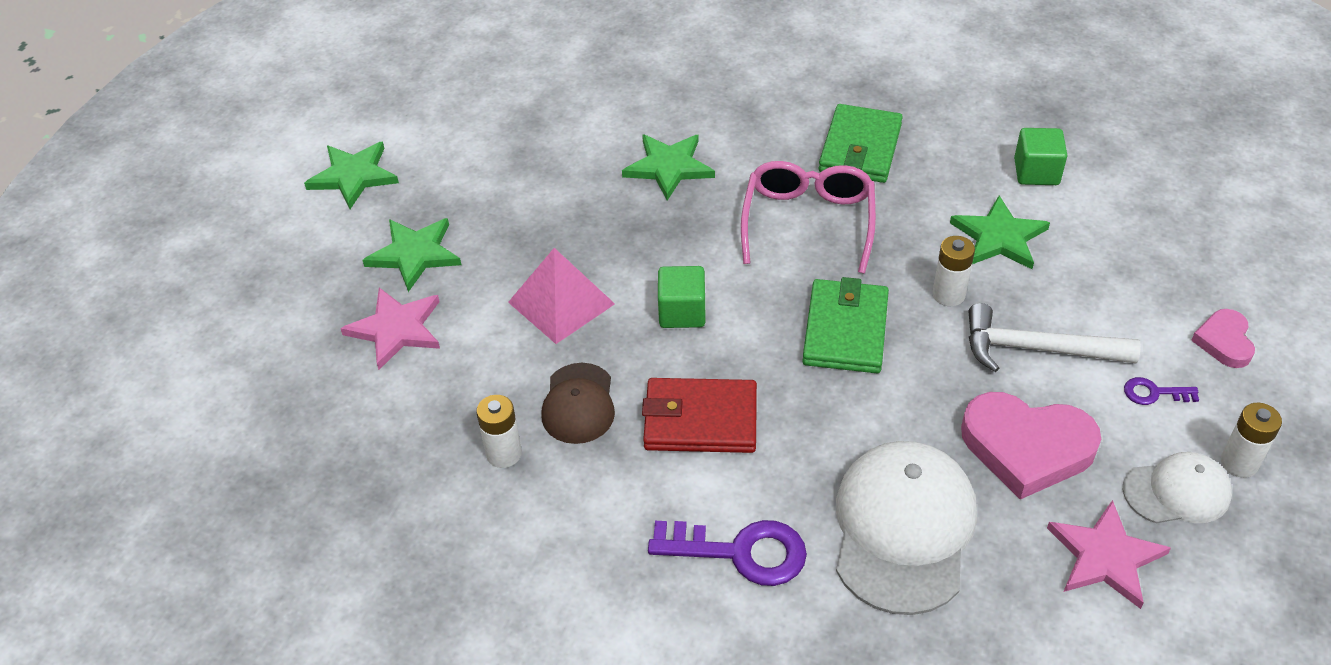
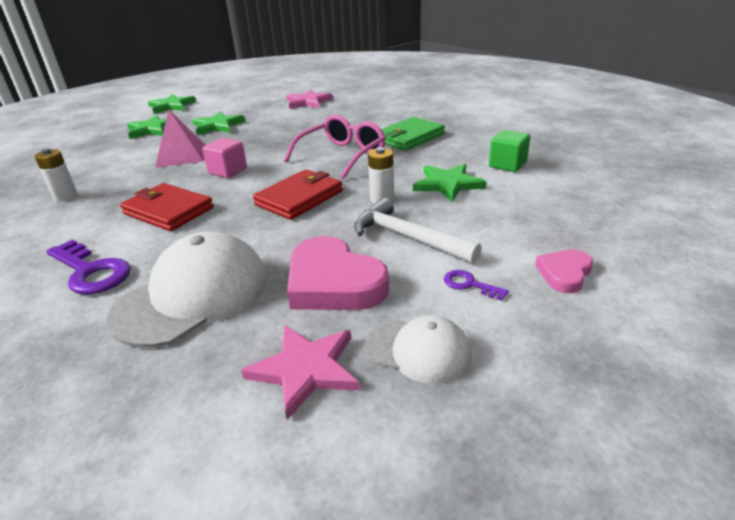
camera: 30 degrees right, 15 degrees down
(396, 329) = (104, 148): pink star -> pink star (308, 102)
(578, 404) = (126, 189): brown cap -> none
(669, 167) = (302, 126): green star -> green star (217, 126)
(682, 312) = (228, 171): green cube -> pink cube
(845, 330) = (299, 198): green wallet -> red wallet
(1239, 463) = (498, 352): white battery -> none

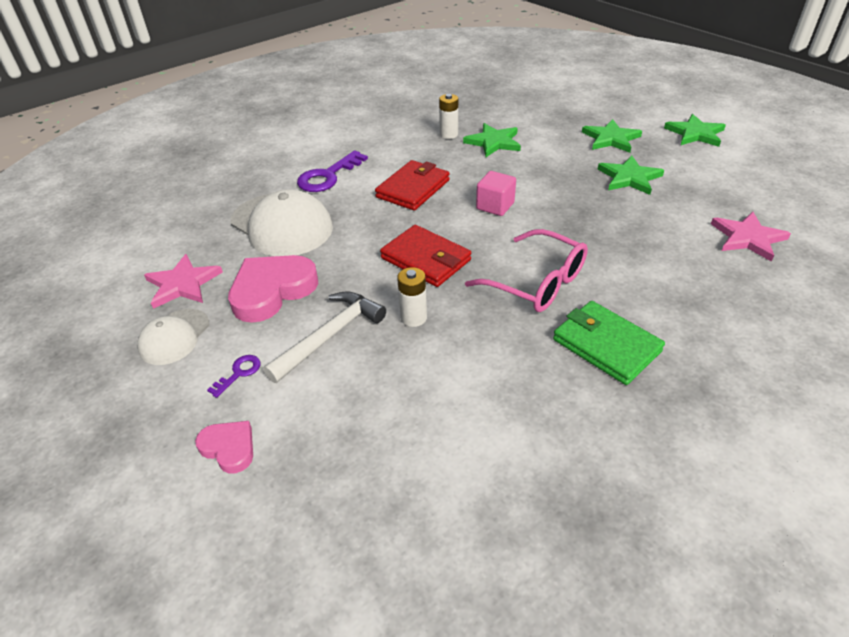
camera: 90 degrees right, 10 degrees up
(181, 155) = (536, 171): pink pyramid -> none
(448, 184) = (445, 375): green star -> green star (493, 142)
(507, 165) = (503, 448): green cube -> none

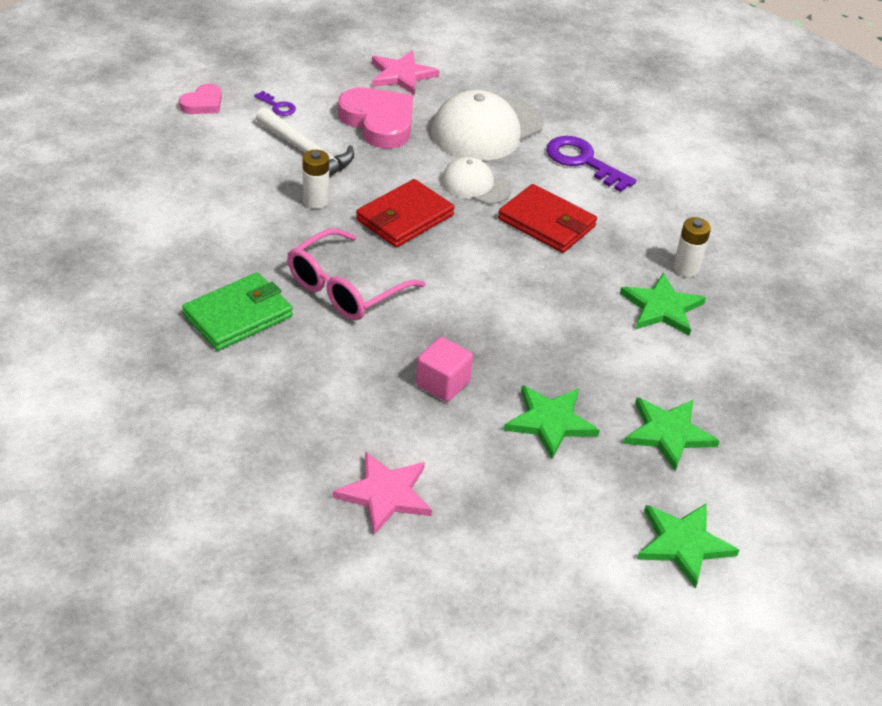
camera: 90 degrees right, 0 degrees up
(174, 337) = (331, 75): white cap -> white cap (475, 185)
(495, 206) = (498, 283): pink cube -> pink cube (442, 383)

